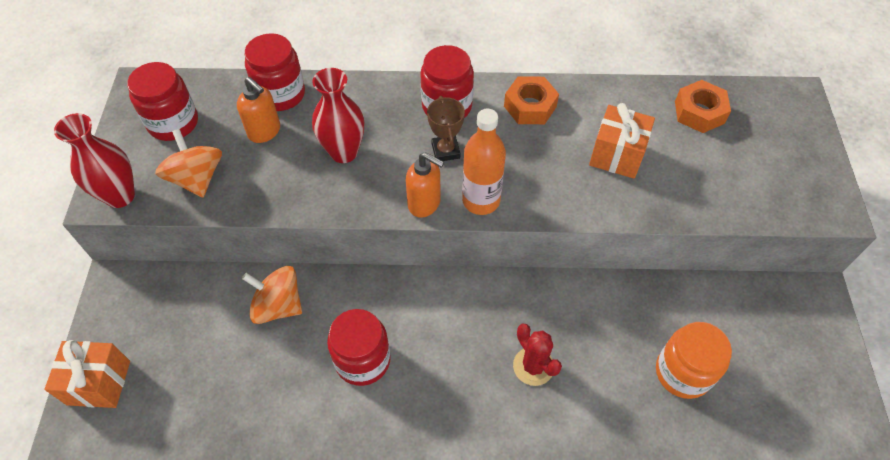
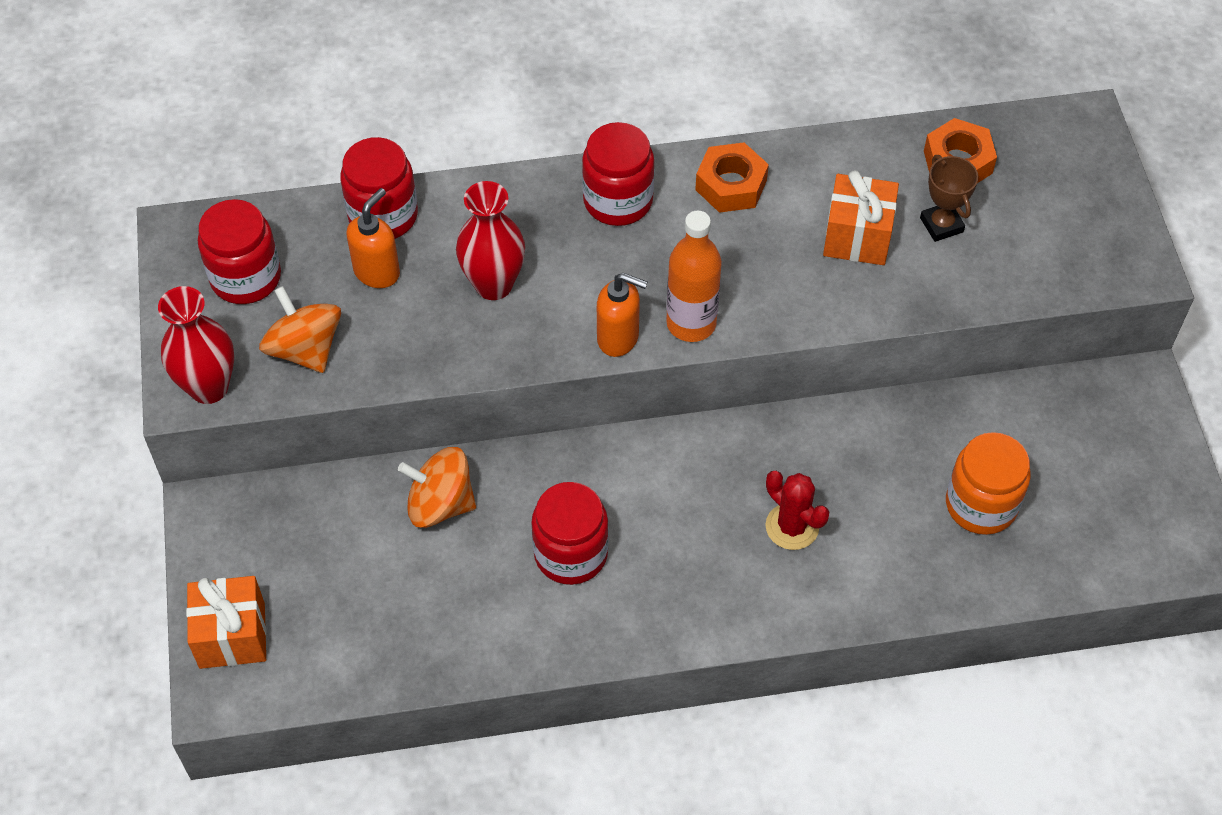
camera: 10 degrees left, 0 degrees up
(264, 131) = (377, 272): orange soap dispenser -> orange soap dispenser turned 90 degrees counterclockwise
(445, 151) = (630, 263): brown trophy -> brown trophy (941, 225)

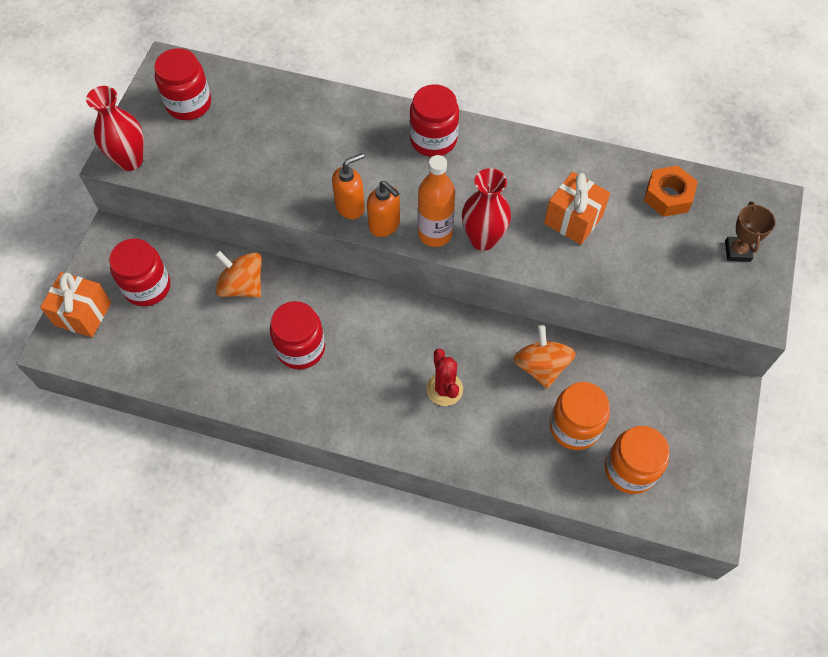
camera: 25 degrees right, 5 degrees up
(305, 349) = (197, 159): orange spinning top -> orange spinning top (541, 366)
(377, 272) = (265, 129): orange soap dispenser -> orange soap dispenser (350, 206)
(383, 215) = (288, 96): red jar -> red jar (147, 287)
(493, 285) = (328, 163): red vase -> red vase (483, 239)
(731, 185) = (510, 156): orange nut -> none
(941, 225) = (634, 233): brown trophy -> brown trophy (737, 251)
(1076, 528) = (630, 469): none -> orange jar

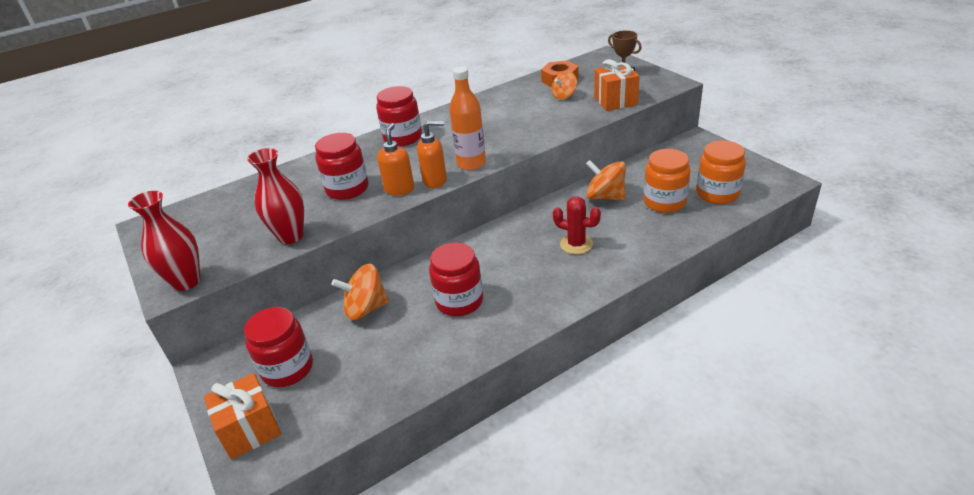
camera: 45 degrees left, 25 degrees down
(189, 104) = (196, 228): red jar -> red jar (347, 189)
(483, 239) = (502, 147): red vase -> red vase (291, 236)
(573, 219) = (533, 113): orange gift -> orange gift (615, 101)
(634, 225) = (564, 96): none -> orange spinning top

